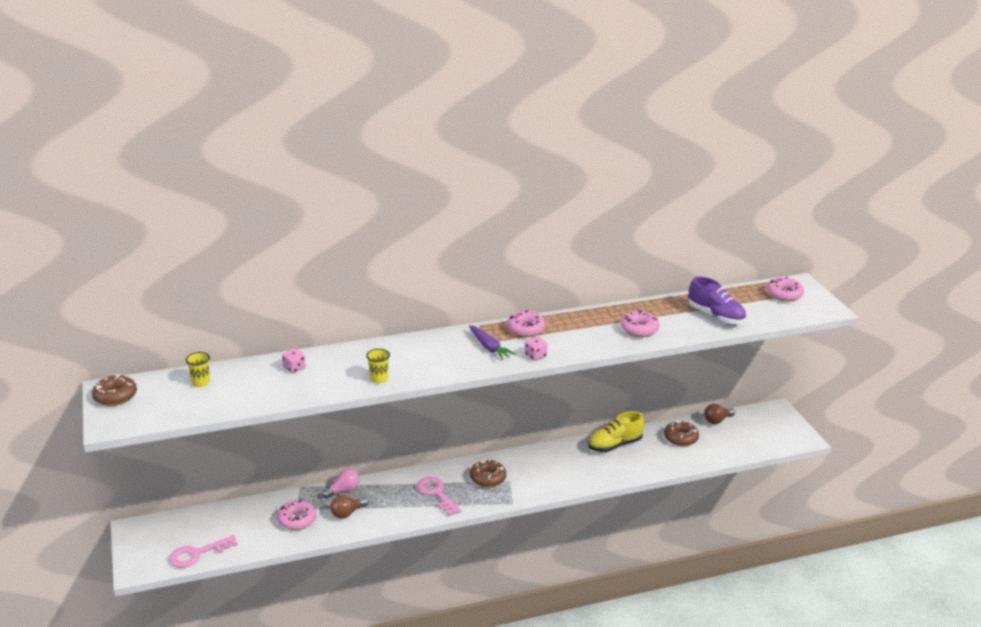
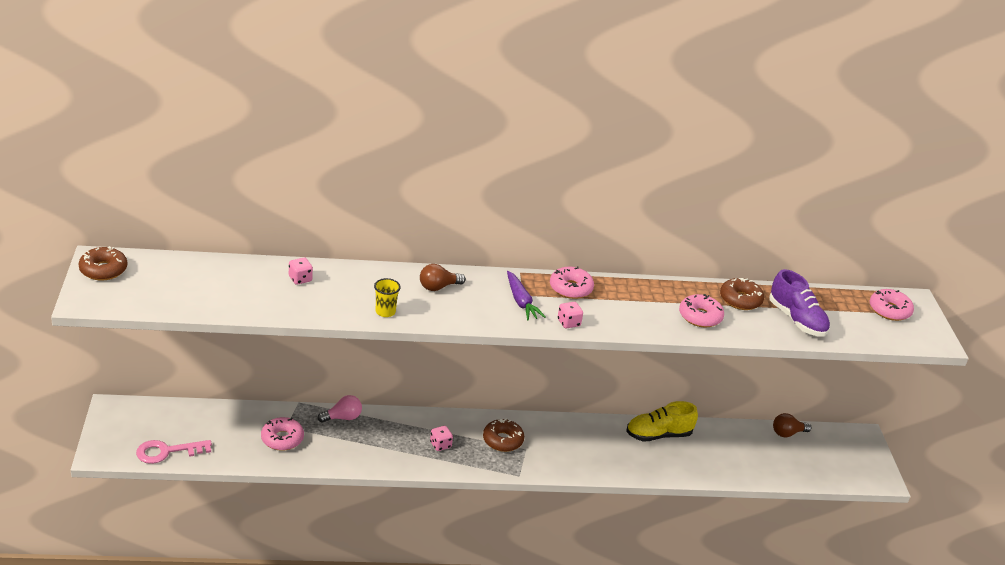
camera: 10 degrees right, 5 degrees up
(201, 382) = (196, 274): yellow cup -> none
(347, 513) = (337, 444): brown light bulb -> brown light bulb (438, 287)
(436, 494) = (440, 445): pink key -> pink dice
(680, 438) = (737, 444): brown donut -> brown donut (740, 300)

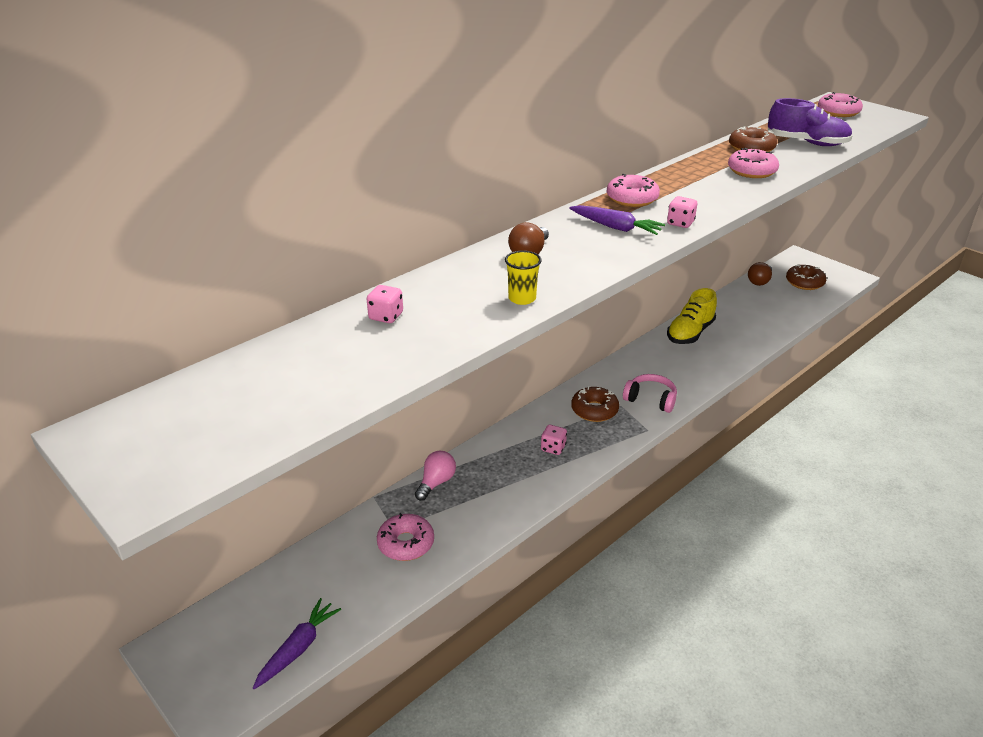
camera: 35 degrees left, 0 degrees up
(103, 270) = (117, 440): brown donut -> brown donut (804, 283)
(167, 452) = (298, 648): pink key -> purple carrot
(552, 459) = (650, 399): none -> pink headphones

